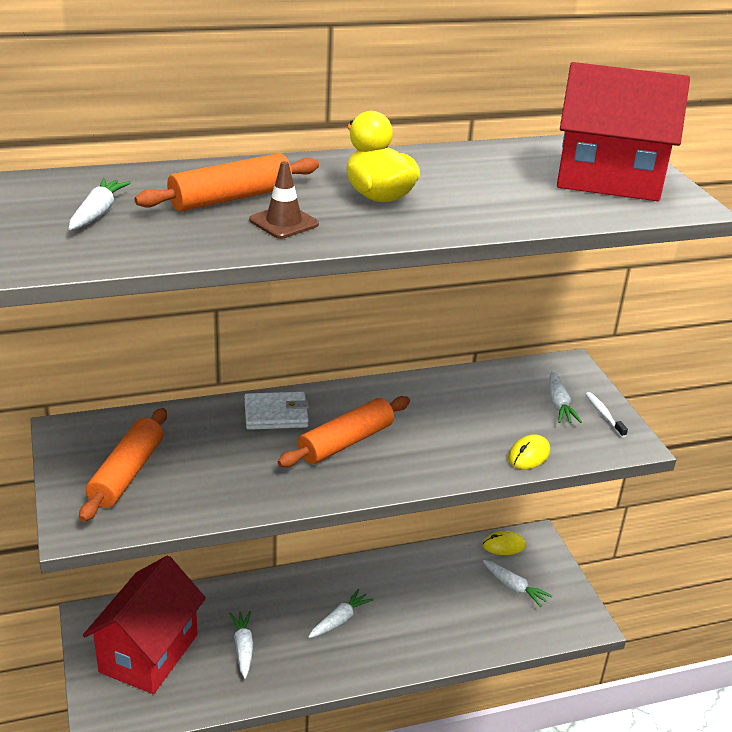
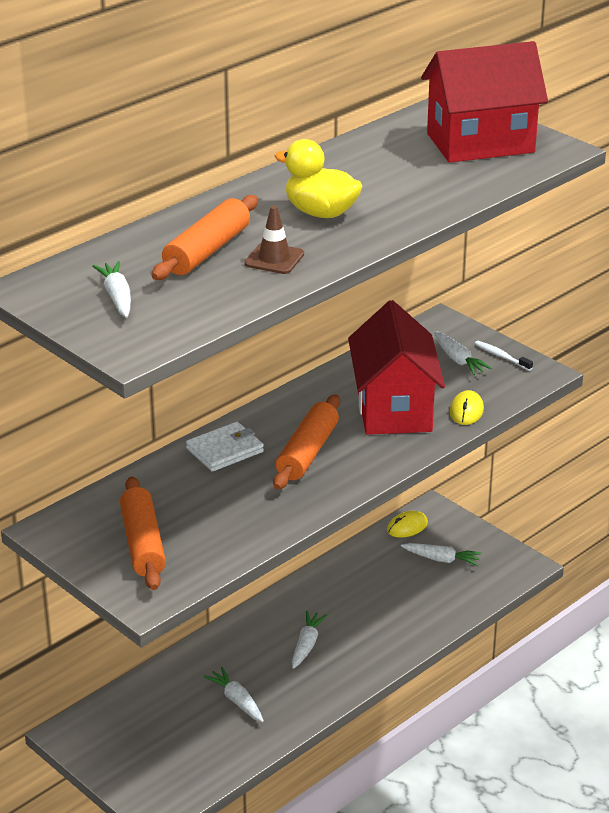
camera: 25 degrees left, 0 degrees up
(148, 653) = (152, 739): red house -> red house (393, 409)

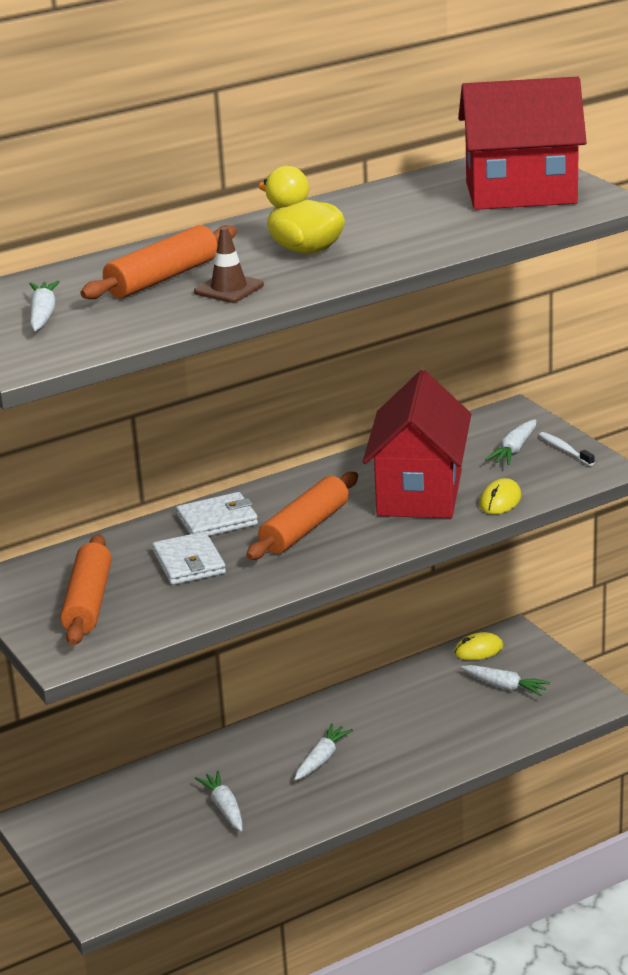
camera: 15 degrees right, 5 degrees down
(218, 495) = (189, 563): none -> white wallet
(458, 360) = (514, 450): white carrot -> white carrot turned 45 degrees clockwise

